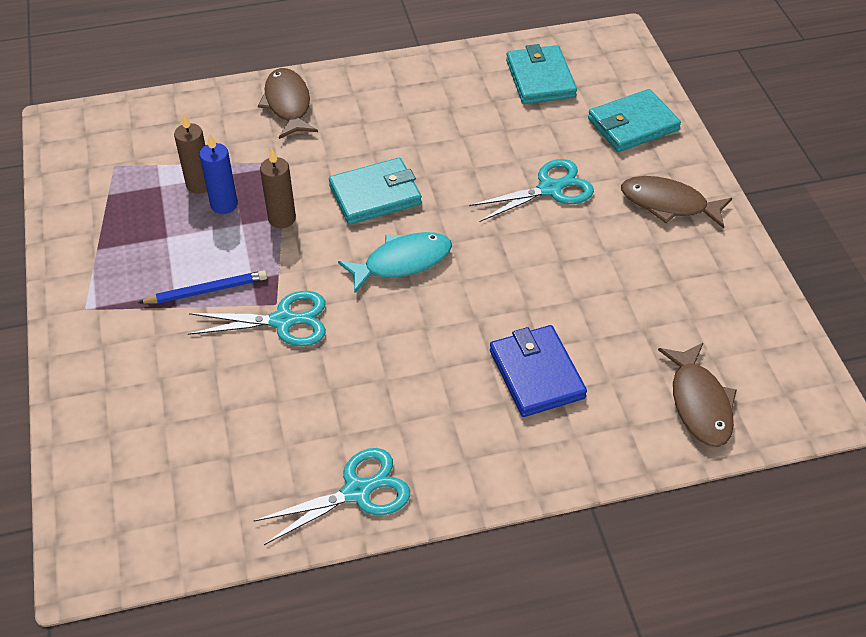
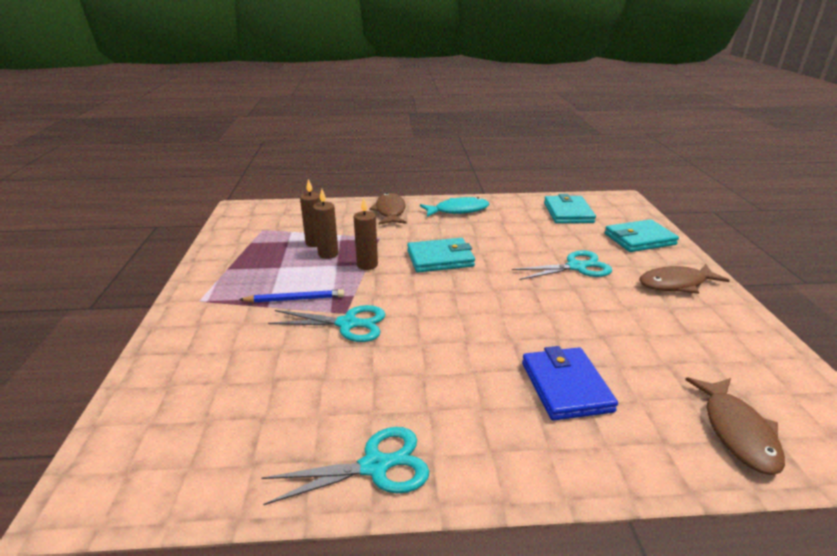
camera: 10 degrees right, 20 degrees down
(224, 204) = (328, 254): blue candle -> brown candle
(402, 262) = (453, 297): turquoise fish -> turquoise fish (458, 210)
(668, 204) = (676, 284): brown fish -> brown fish turned 45 degrees counterclockwise

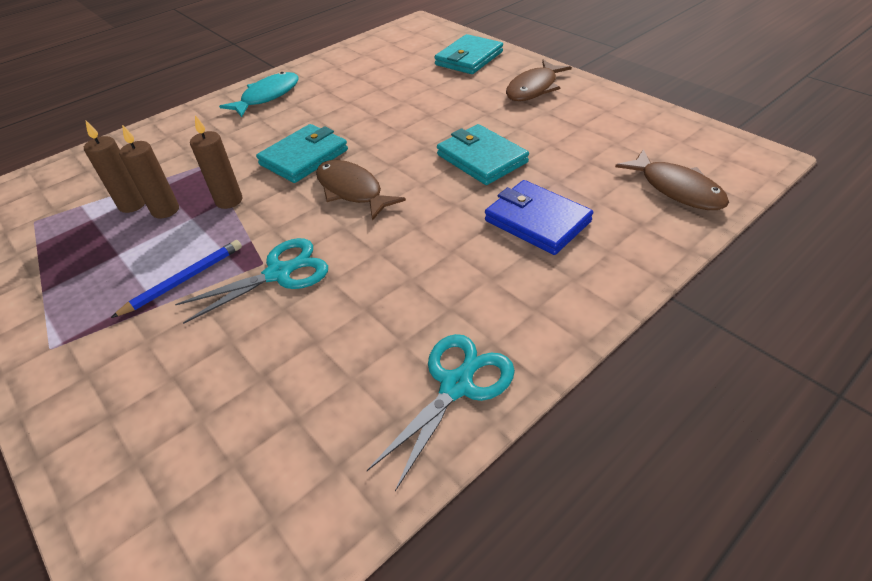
camera: 35 degrees left, 15 degrees up
(390, 211) = (187, 128): brown fish -> brown fish (352, 190)
(568, 213) = (382, 56): turquoise wallet -> turquoise wallet (482, 158)
(576, 267) = (442, 108): turquoise scissors -> none

